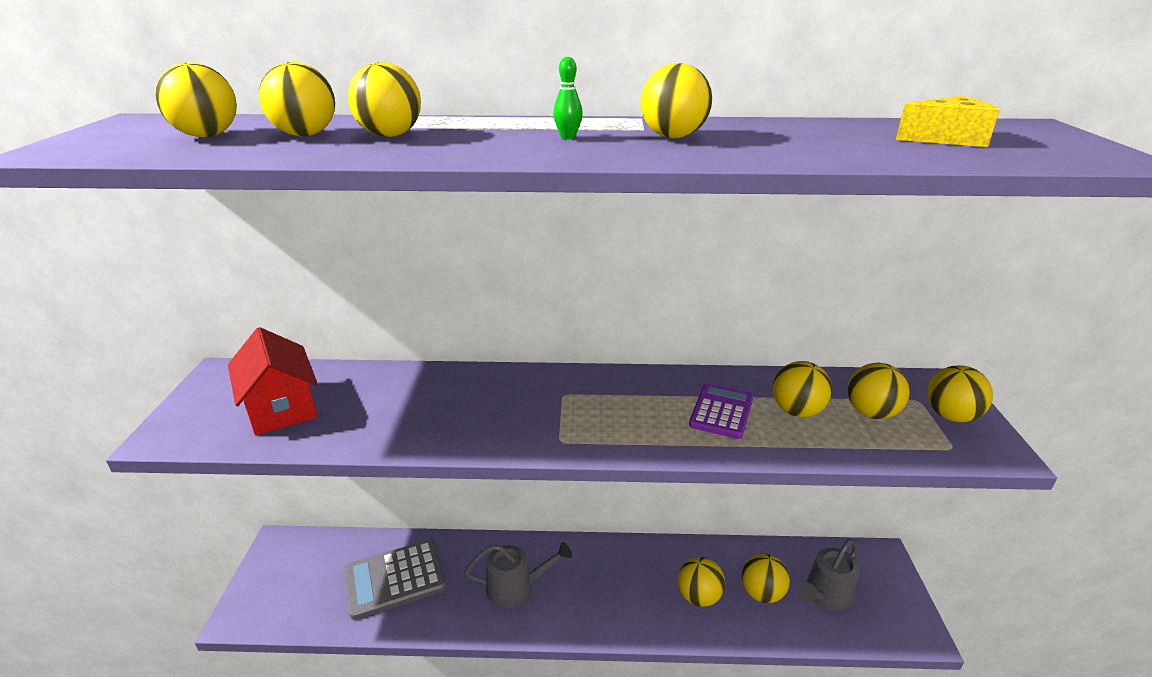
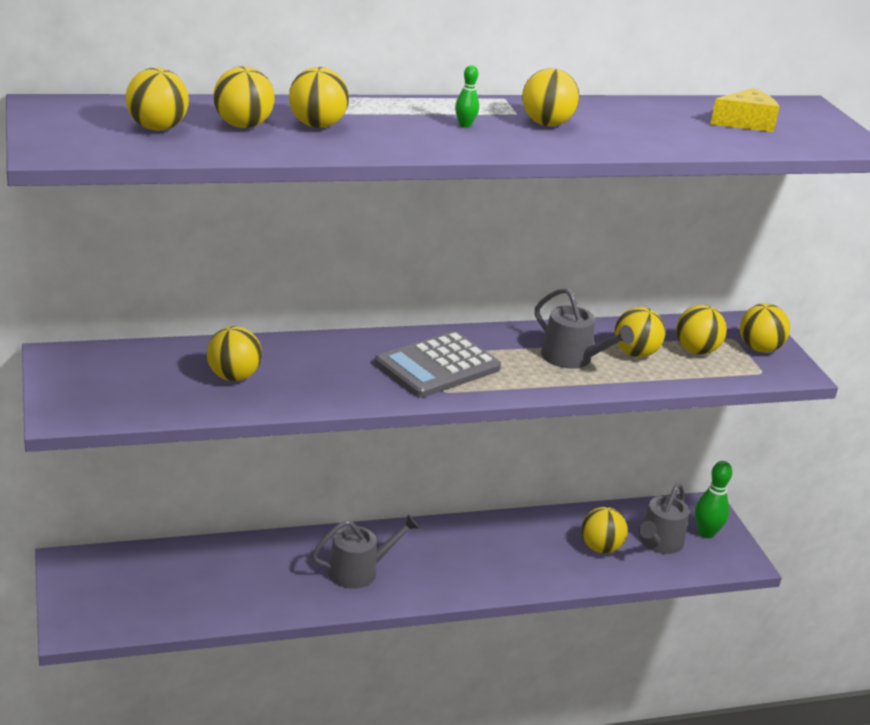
camera: 20 degrees left, 0 degrees up
(281, 407) = (157, 383): red house -> none
(395, 579) = (226, 578): grey calculator -> grey calculator (437, 366)
(699, 596) = (542, 557): yellow ball -> yellow ball (233, 377)
(721, 411) = (572, 358): purple calculator -> grey watering can
(880, 589) = (706, 533): none -> green bowling pin

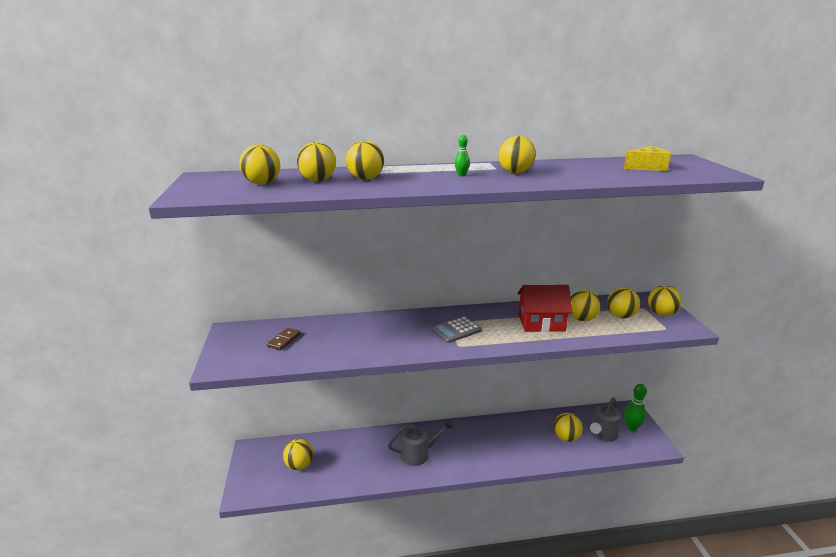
camera: 10 degrees right, 5 degrees down
(158, 376) = (284, 340): none -> brown domino
(233, 377) = (329, 340): yellow ball -> yellow ball (299, 465)
(437, 366) = (456, 330): grey calculator -> grey calculator, size x0.64
(572, 358) = (541, 323): grey watering can -> red house

